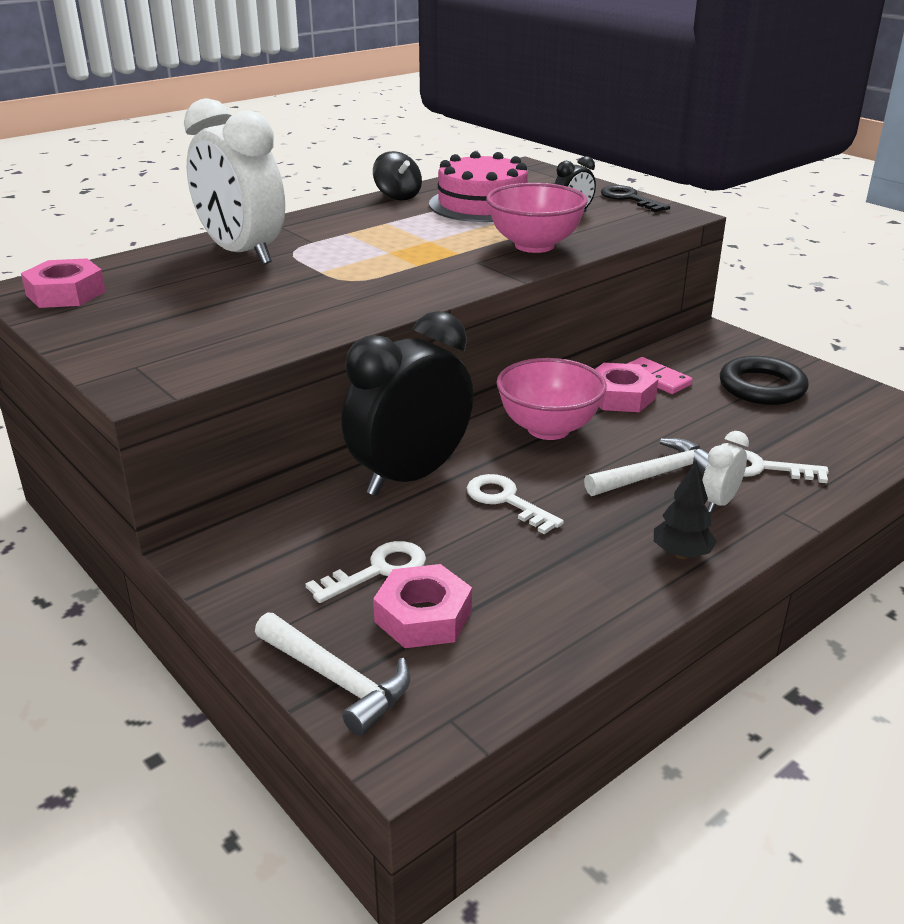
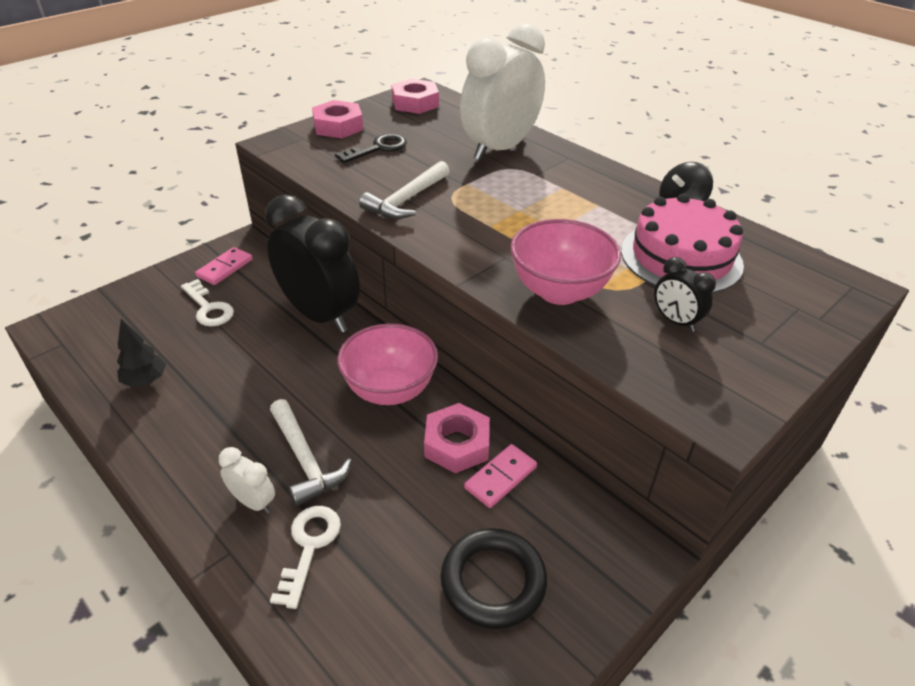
camera: 85 degrees right, 10 degrees up
(274, 566) = (225, 268): none -> pink domino
(337, 680) = (112, 301): white hammer -> white hammer (406, 200)
(423, 616) = (156, 329): pink nut -> pink nut (338, 126)
(506, 501) = (279, 364): white key -> none
(629, 199) = (766, 373): black key -> black key (378, 148)
(681, 554) = (183, 465): black tree -> black tree (145, 381)

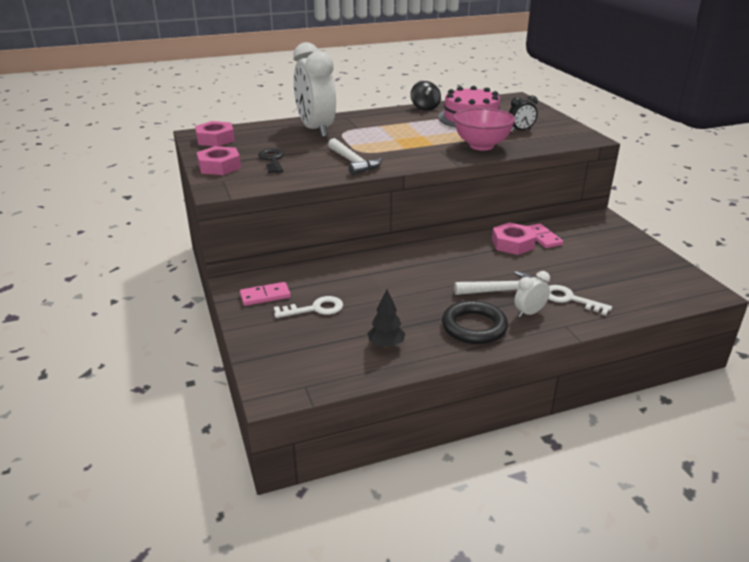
camera: 65 degrees left, 10 degrees down
(225, 268) = (265, 296): pink domino -> pink domino turned 75 degrees counterclockwise
(319, 315) = (362, 265): black clock -> none
(390, 390) = (456, 254): pink bowl -> none
(493, 581) = (607, 254): black ring -> black ring (474, 327)

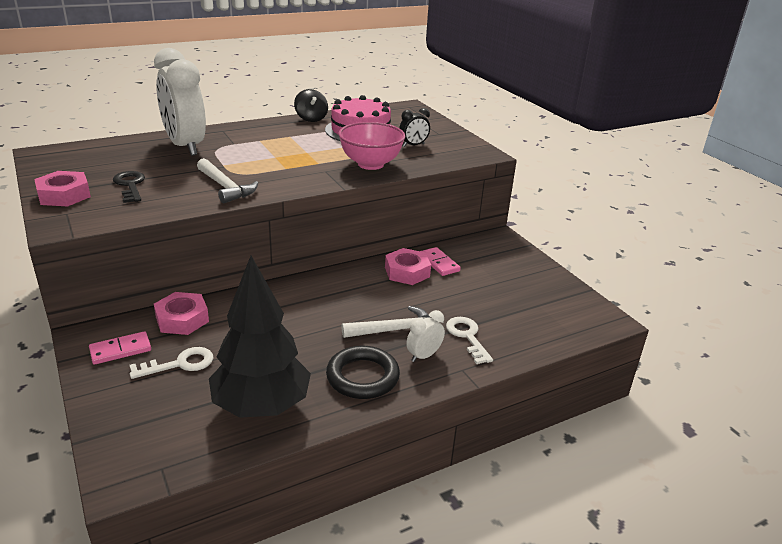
camera: 10 degrees left, 0 degrees up
(215, 139) = (63, 159): pink nut -> pink nut (182, 319)
(386, 345) = (261, 406): black tree -> black tree, size x2.27
(570, 299) = (467, 337): white key -> white key turned 45 degrees clockwise

